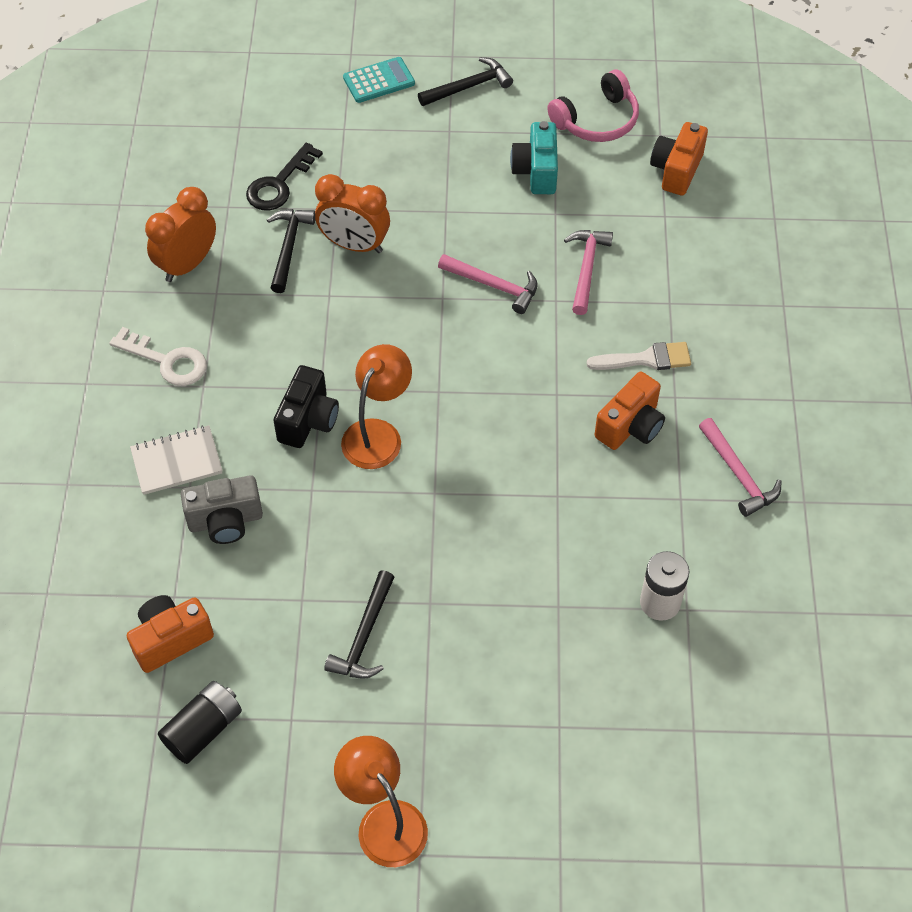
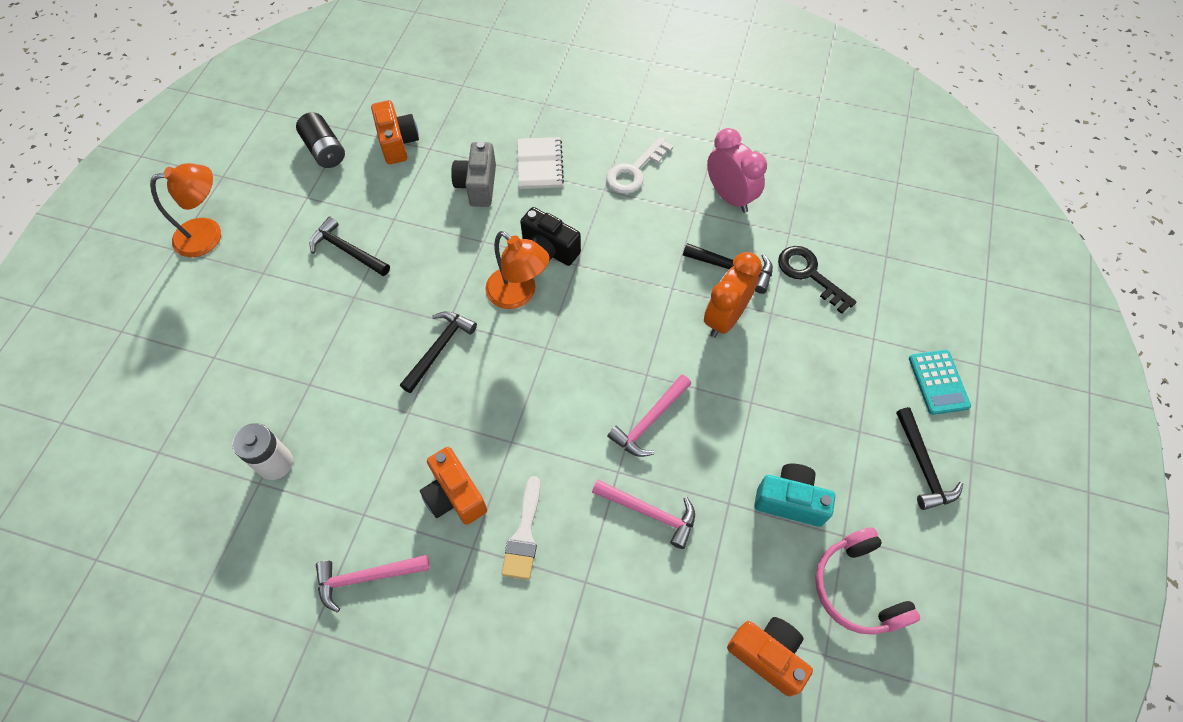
camera: 105 degrees right, 5 degrees up
(187, 264) = (730, 197): orange clock -> pink clock
(471, 491) = (439, 349): none -> black hammer

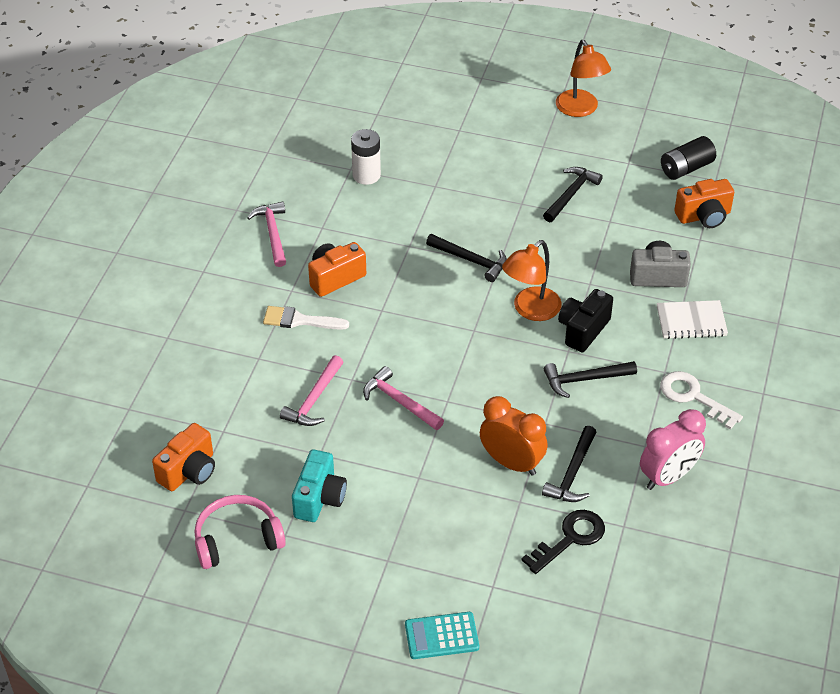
camera: 90 degrees right, 15 degrees down
(923, 466) = (349, 607): black hammer -> black hammer (584, 380)

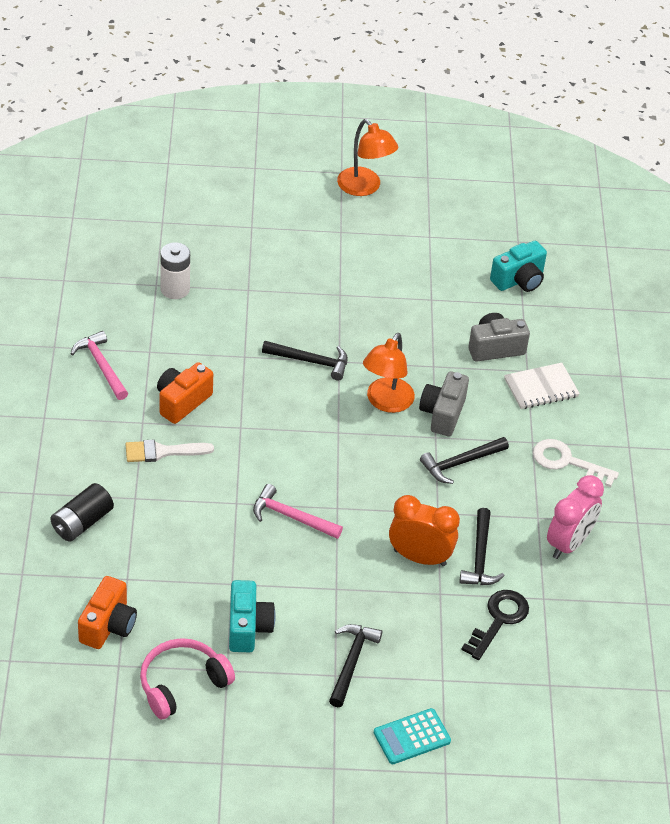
camera: 20 degrees left, 0 degrees up
(314, 399) = (206, 530): pink hammer -> none
(571, 194) = (385, 278): black hammer -> black hammer (351, 662)
(583, 330) = (442, 414): black camera -> grey camera
(686, 168) = (486, 234): black battery -> black battery (82, 522)
(704, 216) = (519, 280): orange camera -> turquoise camera

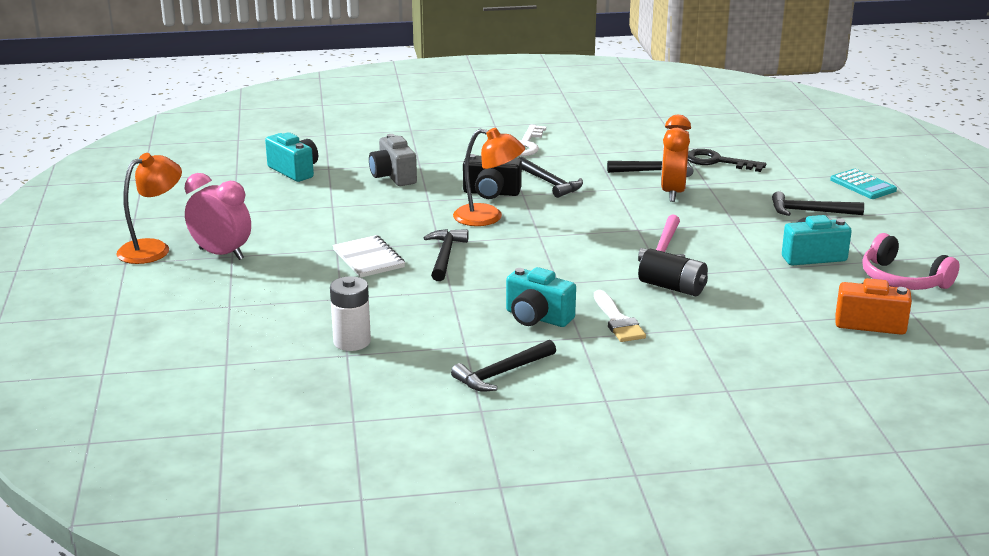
camera: 95 degrees left, 20 degrees down
(82, 522) = (748, 354): black battery -> black battery (672, 287)
(101, 366) = (502, 373): pink hammer -> black hammer
(182, 402) = (537, 318): orange camera -> turquoise camera
(442, 414) = (491, 193): grey camera -> black camera
(541, 388) = (439, 157): white notebook -> white notebook (368, 259)
(569, 543) = (617, 142): pink clock -> pink clock (221, 254)

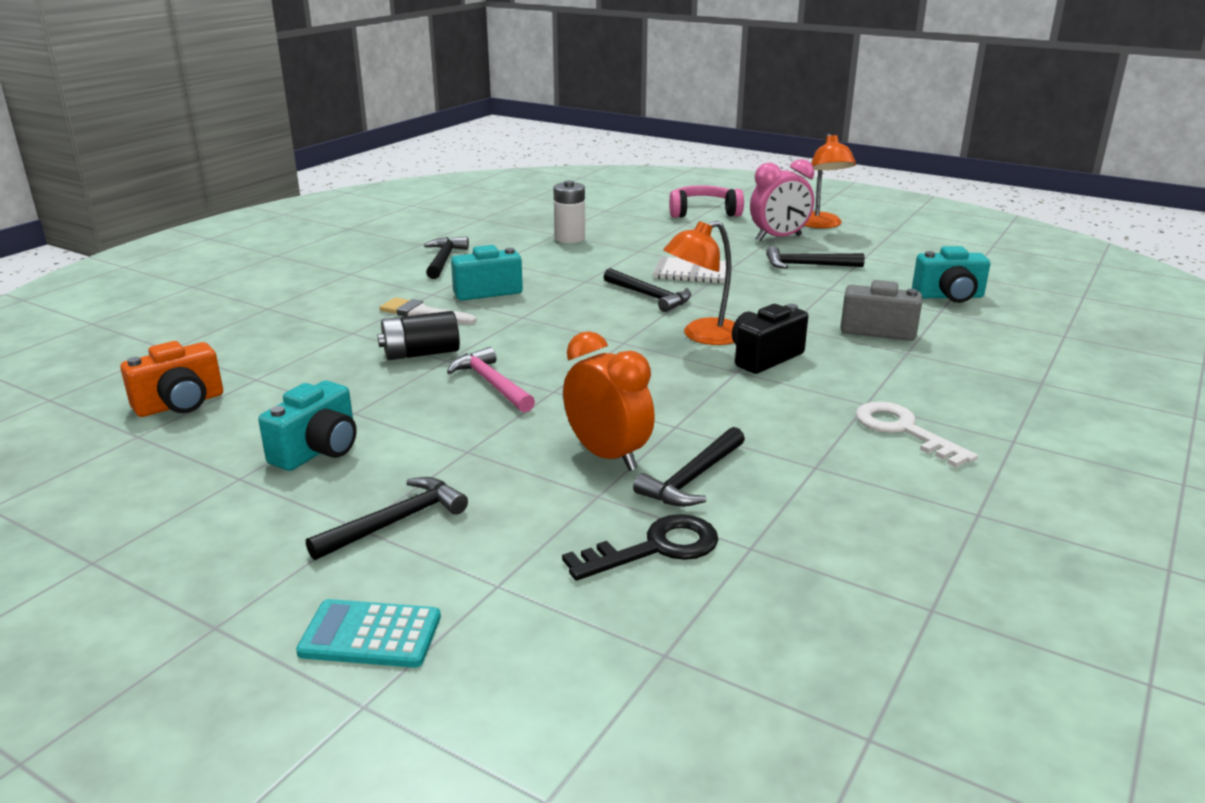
camera: 130 degrees right, 0 degrees up
(550, 183) = (749, 396): black hammer -> black hammer (807, 265)
(902, 279) = (173, 472): pink headphones -> pink headphones (703, 212)

